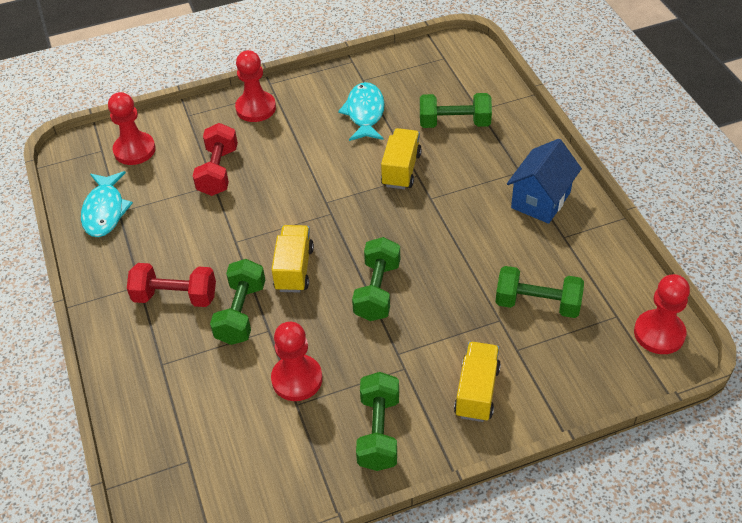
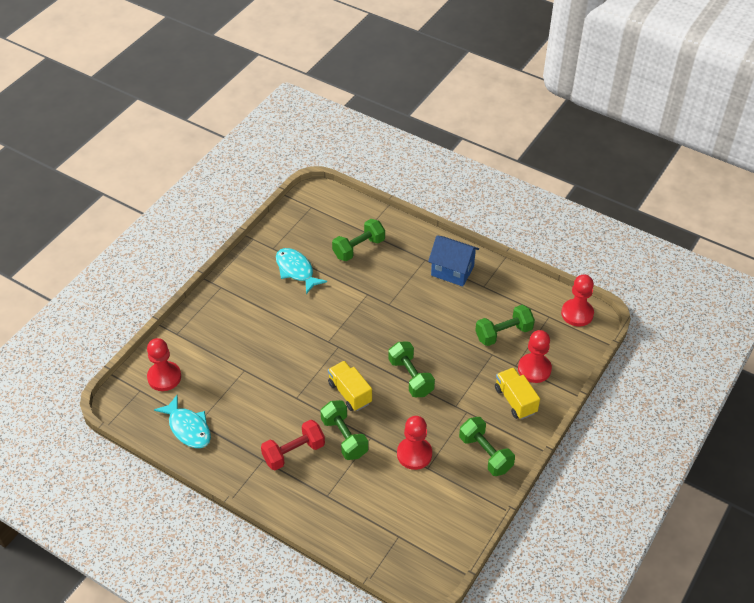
camera: 40 degrees left, 0 degrees up
(218, 171) = (238, 360): red dumbbell -> none
(256, 108) = (220, 304): red pawn -> red pawn (534, 369)
(401, 169) = (354, 295): yellow truck -> none
(541, 200) = (452, 271): blue house -> blue house turned 60 degrees counterclockwise

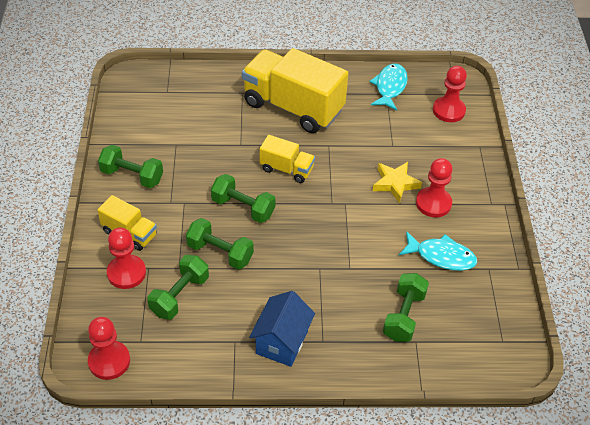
camera: 145 degrees right, 0 degrees up
(188, 428) = (390, 87): turquoise fish -> turquoise fish turned 90 degrees clockwise
(275, 337) = (395, 183): none -> yellow star
(294, 452) = (293, 107): red dumbbell -> yellow truck
(344, 437) = (262, 135): green dumbbell -> green dumbbell (220, 253)
(414, 454) = (194, 148): red pawn -> red pawn (433, 203)
(452, 271) = (282, 342): blue house -> blue house turned 60 degrees counterclockwise

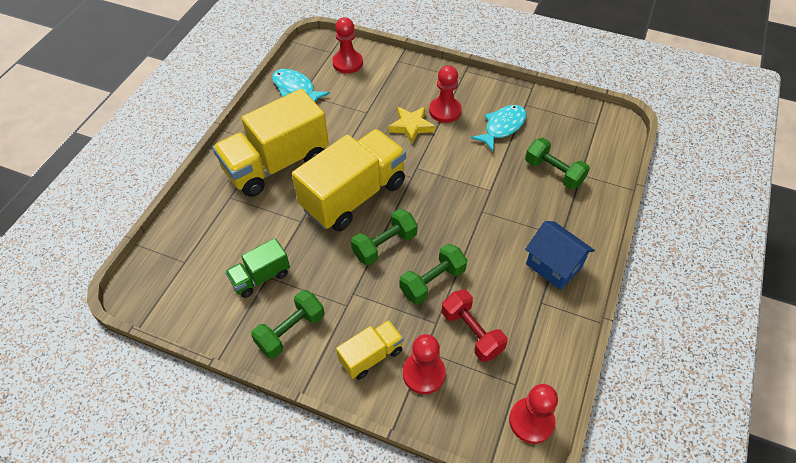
camera: 65 degrees left, 5 degrees up
(173, 140) = (261, 277): none -> green truck
(180, 296) = (472, 332): green dumbbell -> red dumbbell
(286, 169) = (353, 195): yellow truck -> yellow truck, size x2.01

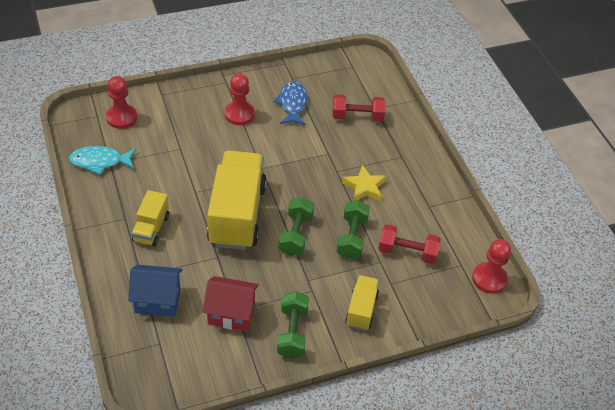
camera: 45 degrees left, 5 degrees down
(261, 277) = (231, 314): green truck -> red house
(276, 164) = (151, 228): yellow truck -> yellow truck, size x0.50
(411, 126) = (226, 140): yellow star -> yellow star (364, 187)
(423, 373) = (404, 297): red pawn -> none
(502, 127) = (292, 103): turquoise fish -> blue fish
(553, 172) = (357, 117): green dumbbell -> red dumbbell
(553, 266) = (415, 179): blue house -> blue house (157, 300)

